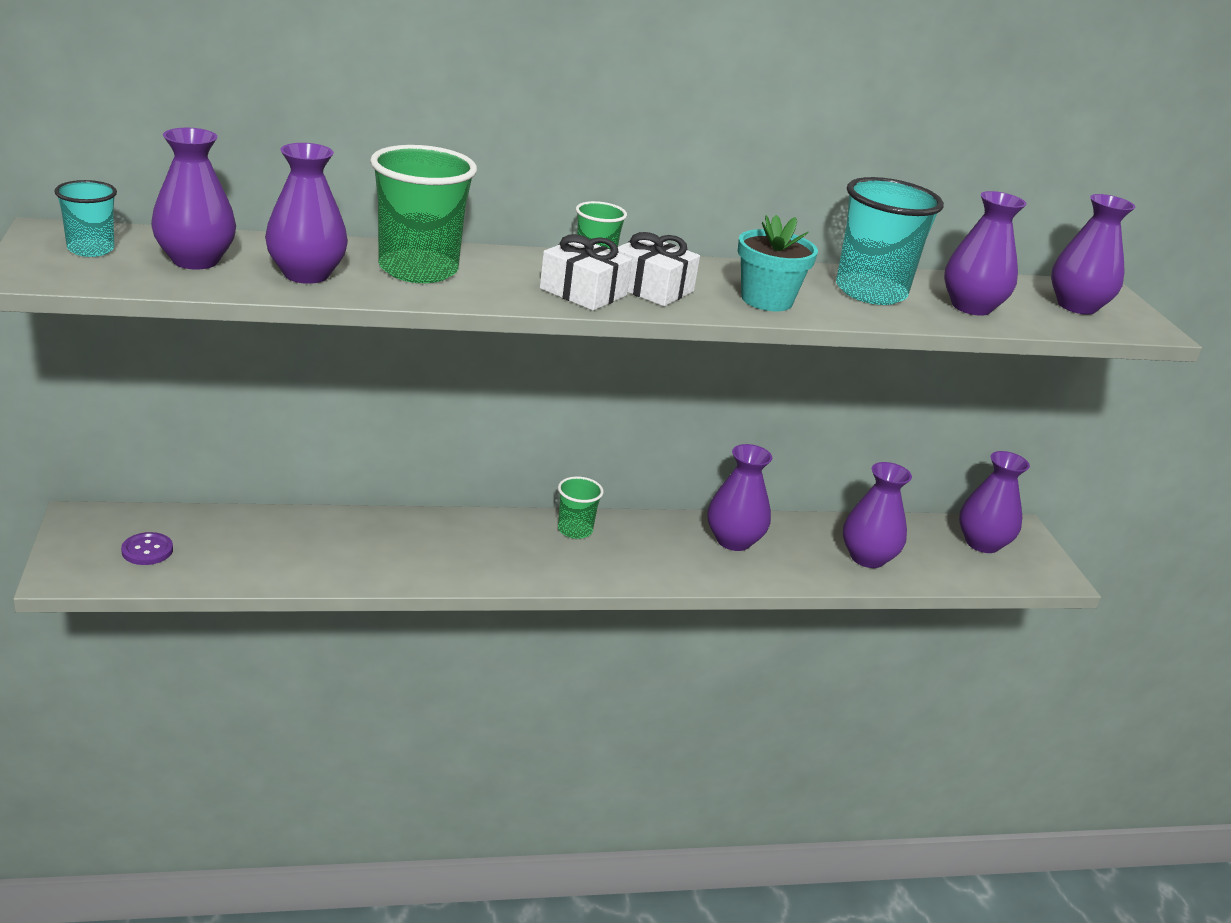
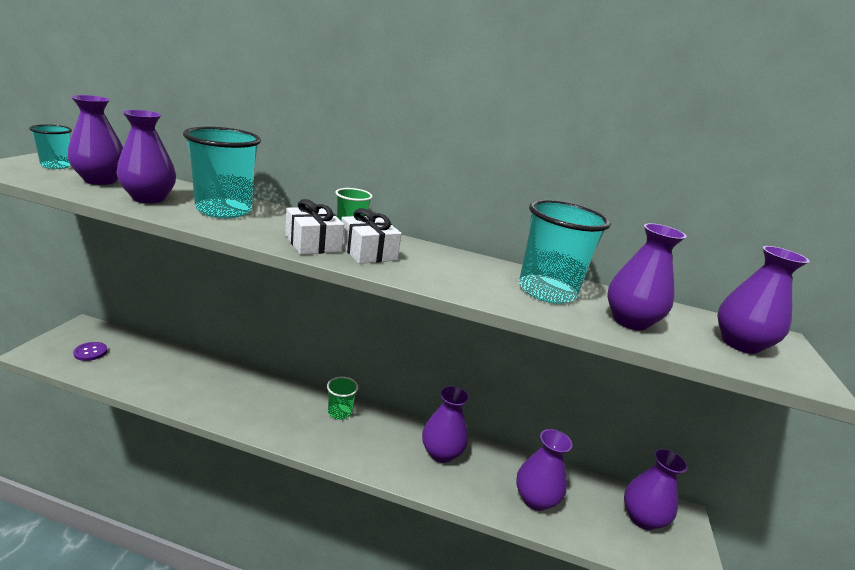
camera: 25 degrees right, 5 degrees down
(418, 269) = (224, 210): green cup -> turquoise cup
(766, 300) = (448, 277): turquoise flower pot -> none

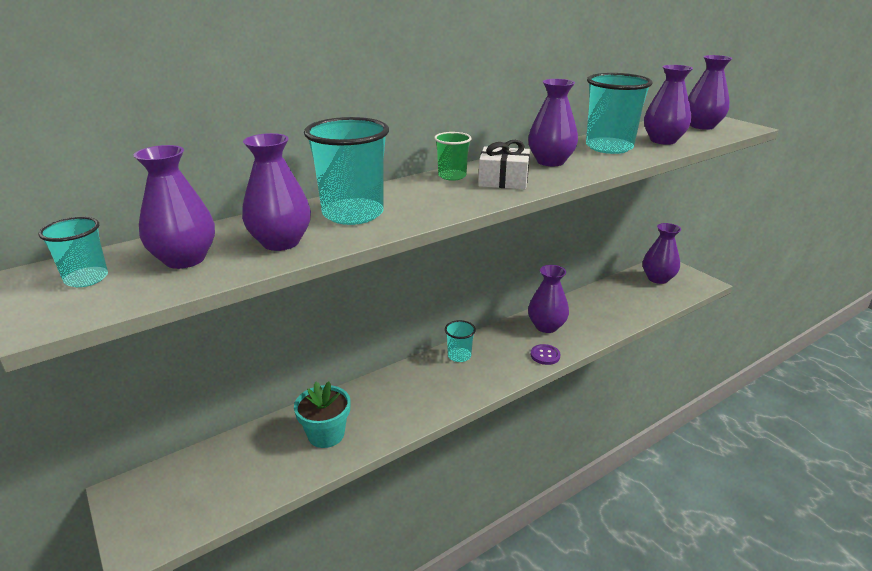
camera: 45 degrees left, 5 degrees up
(90, 352) = (192, 495): purple button -> purple button (545, 355)
(185, 381) = (326, 434): none -> turquoise flower pot
(313, 243) = (470, 195): white gift -> none
(339, 412) = (459, 356): green cup -> turquoise cup
(535, 499) = (617, 308): purple vase -> purple vase (550, 161)

